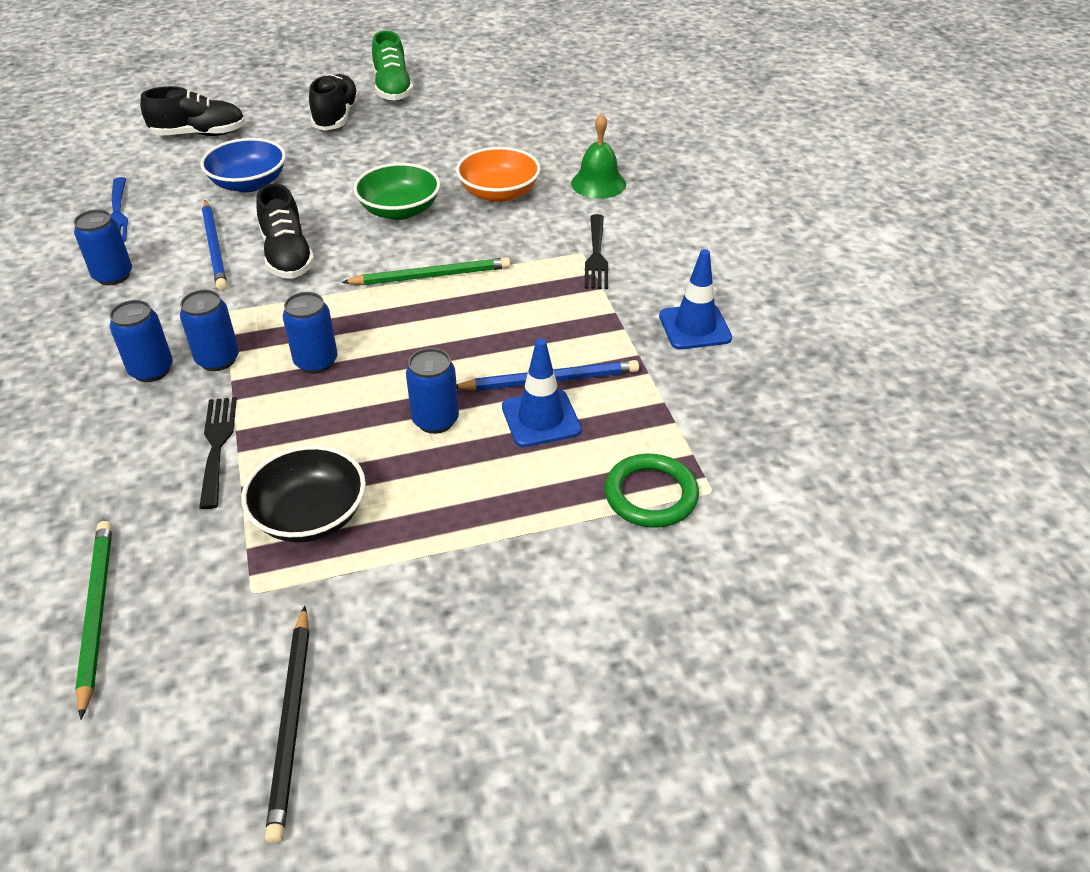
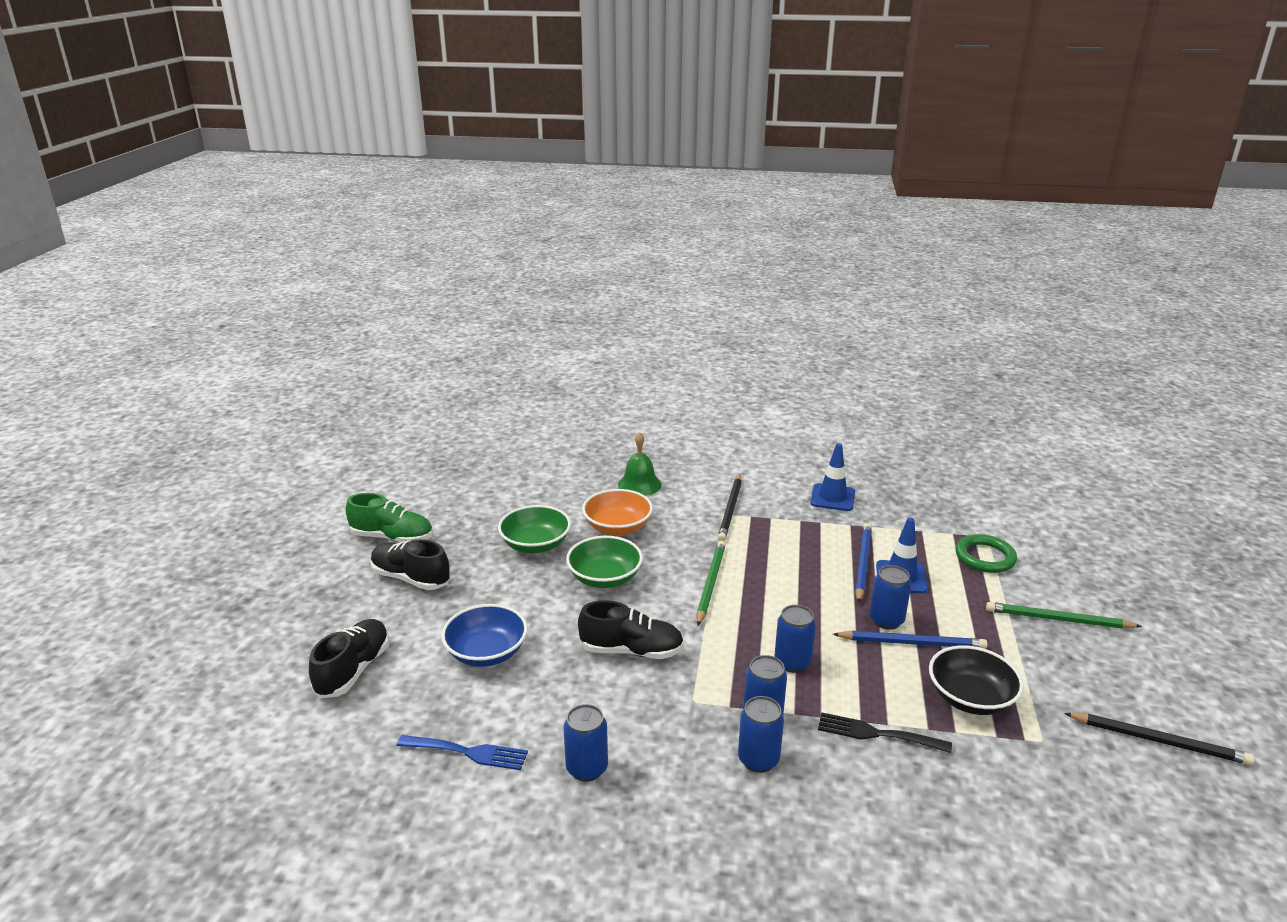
camera: 65 degrees left, 15 degrees down
(96, 614) = (1053, 829): green pencil -> green pencil (1058, 619)
(215, 247) = (584, 692): blue pencil -> blue pencil (911, 643)
(432, 158) = (535, 545): none -> green bowl
(596, 255) = (730, 509): black fork -> black pencil

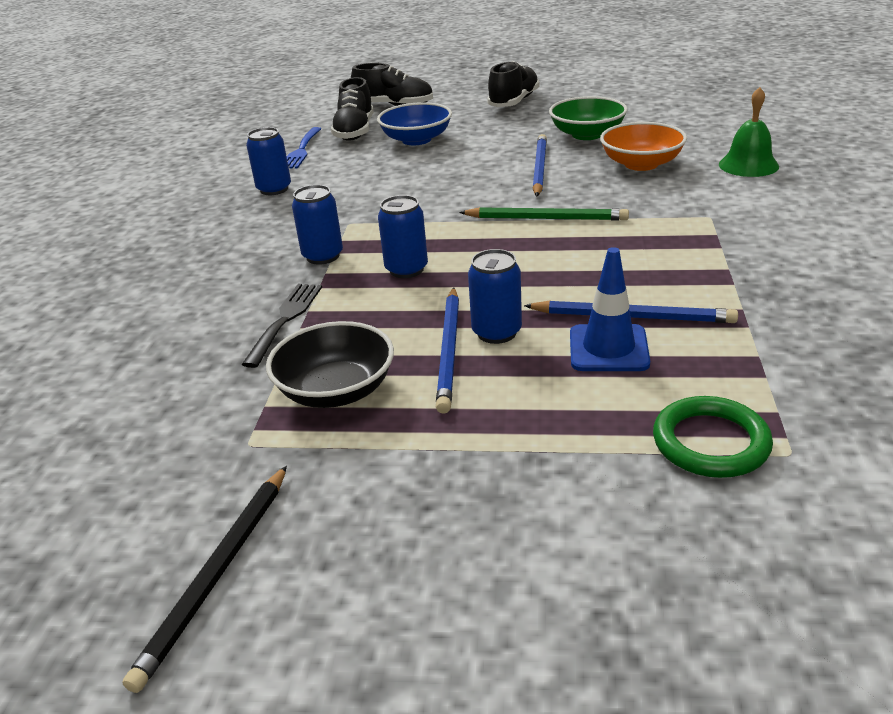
camera: 90 degrees right, 5 degrees up
(392, 537) = (573, 87): green shoe -> none
(605, 578) = (539, 168): green bowl -> blue pencil
(631, 651) = (422, 191): black shoe -> black shoe (355, 131)
(730, 509) = (725, 220): black pencil -> none
(758, 759) = (265, 256): blue can -> none
(832, 498) = (819, 293): blue traffic cone -> none
(1058, 619) = (532, 510): green pencil -> none

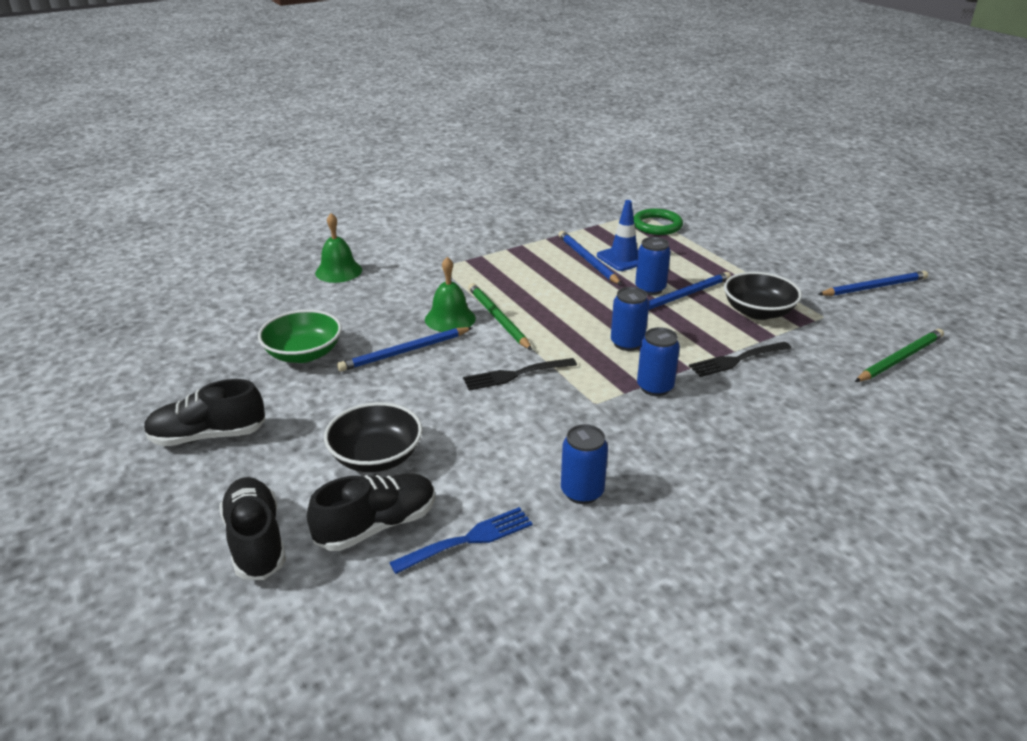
camera: 130 degrees left, 0 degrees up
(97, 442) = (899, 359): none -> green pencil
(218, 573) = (873, 287): black pencil -> blue pencil
(416, 140) = (376, 457): blue bowl -> black bowl
(438, 202) = (515, 374): none -> black fork
(575, 196) = (450, 318): none -> green bell
(641, 164) = (363, 310): orange bowl -> none

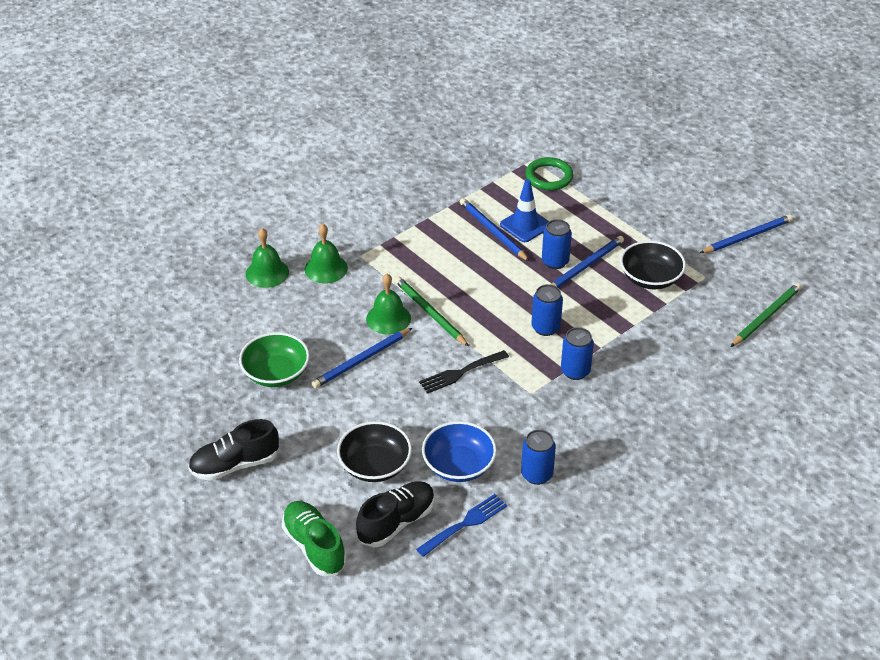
camera: 10 degrees left, 10 degrees up
(256, 541) = (314, 546): black shoe -> green shoe
(401, 273) = (326, 268): none -> green bell
(482, 469) = (459, 465): none -> blue bowl
(736, 360) = (637, 334): black fork -> none

